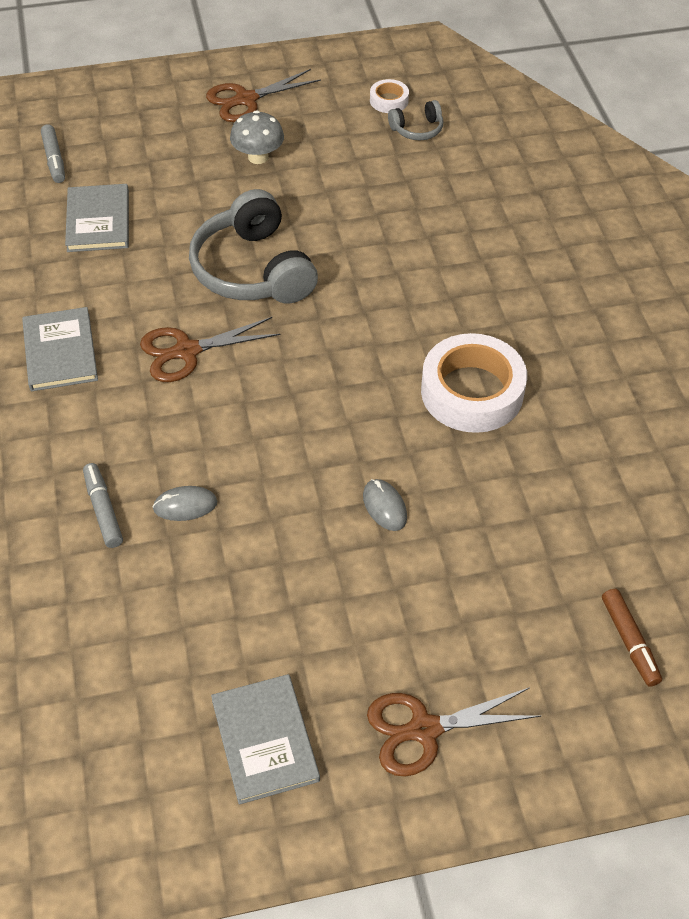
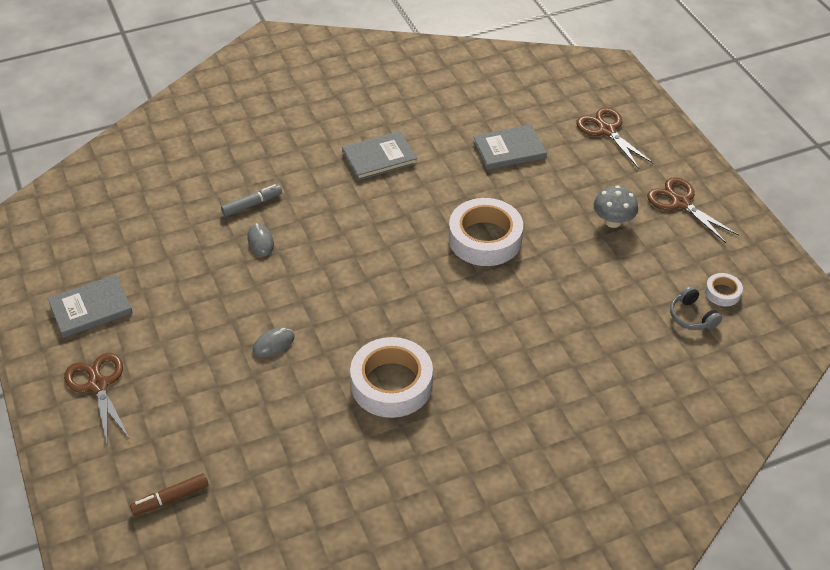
camera: 80 degrees right, 5 degrees down
(54, 159) = (565, 114): grey marker -> none
(186, 351) = (394, 218): brown scissors -> brown scissors (606, 130)
(253, 270) = (485, 239): grey headphones -> white tape

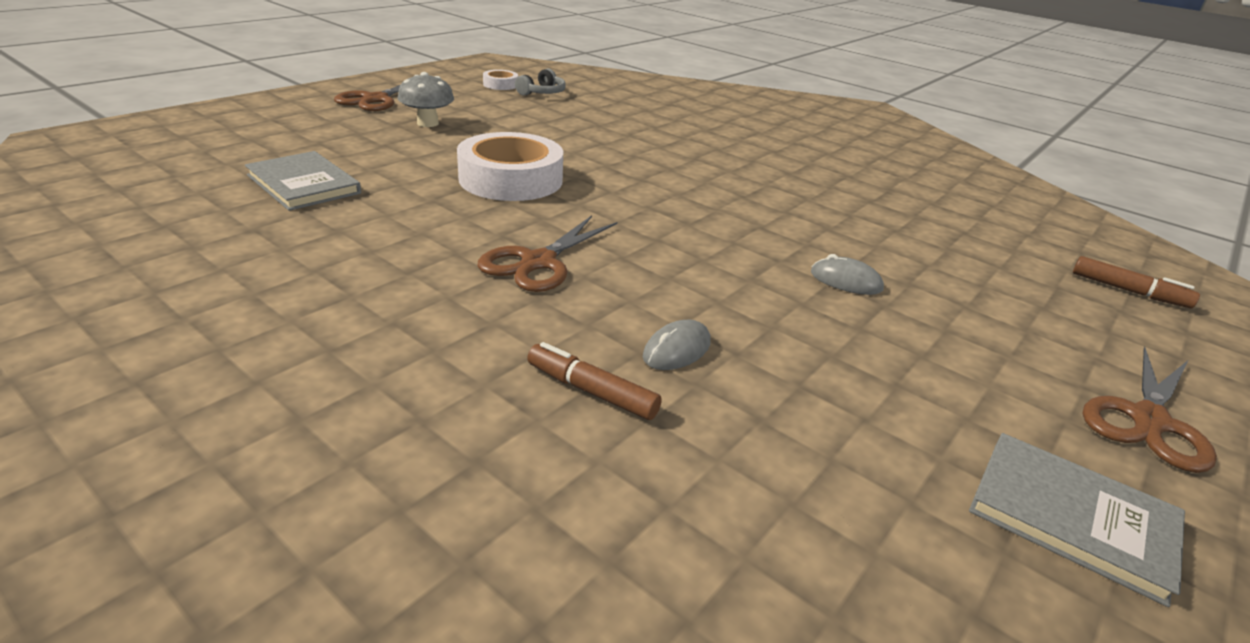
camera: 120 degrees left, 15 degrees down
(252, 204) = (591, 391): grey marker -> brown marker
(379, 158) = (367, 281): grey book -> none
(391, 384) = (791, 198): white tape -> none
(606, 130) = (239, 134): brown scissors -> brown scissors (538, 262)

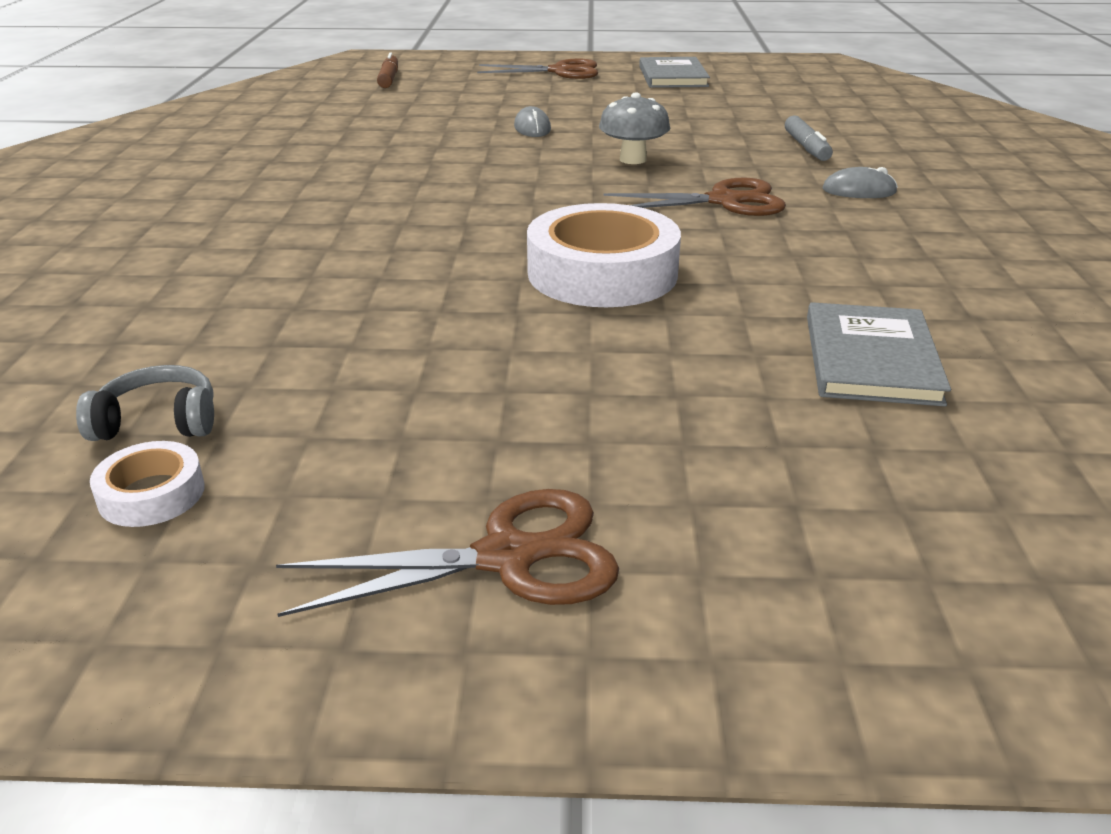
camera: 125 degrees left, 0 degrees up
(427, 123) = (531, 419): grey mushroom -> grey mushroom (633, 159)
(591, 391) = (806, 147): brown marker -> grey marker
(677, 350) = (723, 143): grey mouse -> grey mouse (859, 191)

